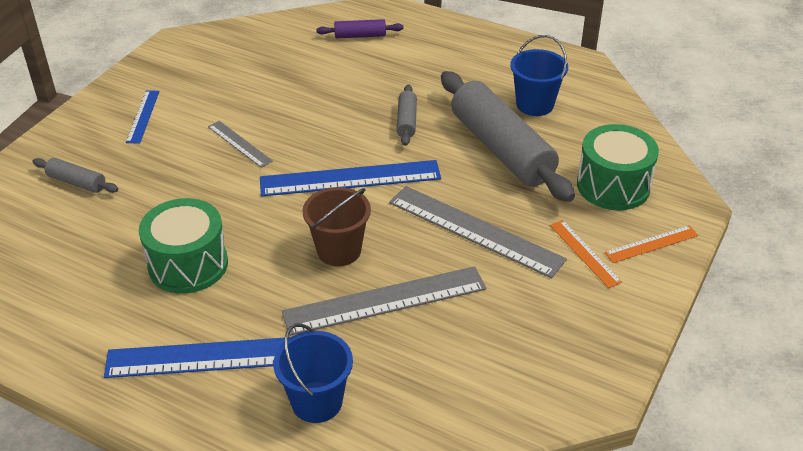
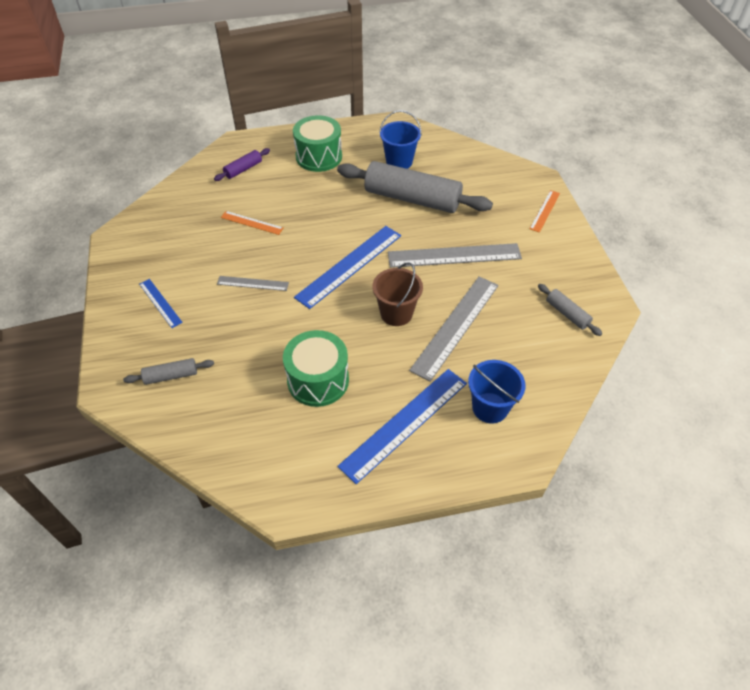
camera: 40 degrees left, 10 degrees up
(407, 121) = (339, 211): grey rolling pin -> grey rolling pin (567, 314)
(584, 253) = (521, 235): orange ruler -> orange ruler (251, 223)
(613, 186) = (492, 188): green drum -> green drum (319, 156)

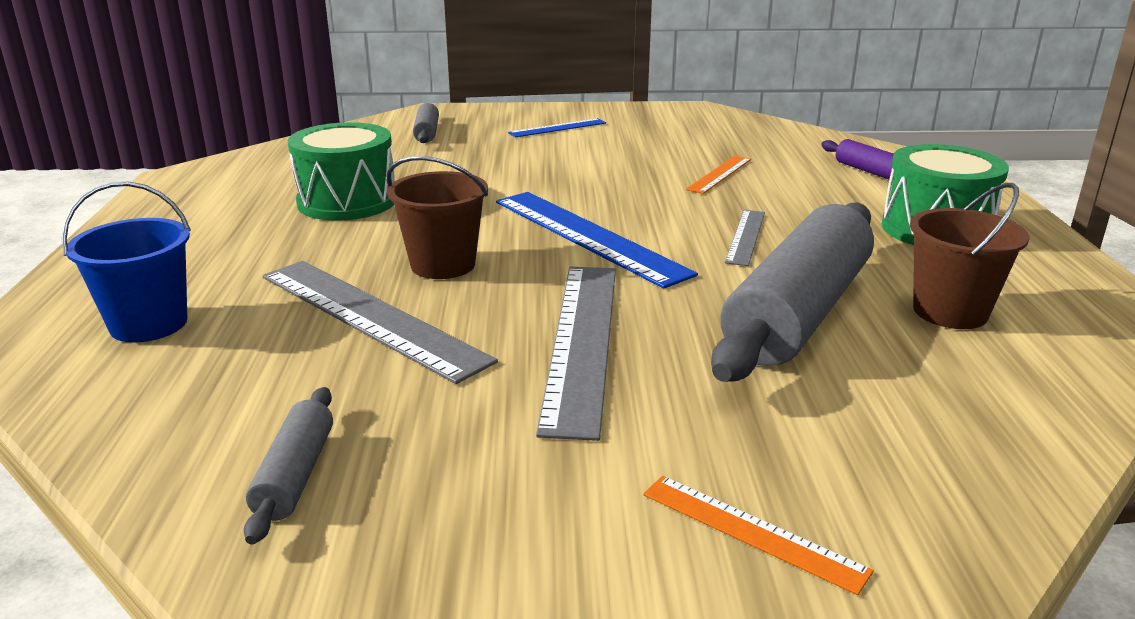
camera: 100 degrees right, 25 degrees down
(253, 283) = (573, 172): grey ruler -> grey ruler (746, 237)
(399, 162) = (950, 312): blue bucket -> brown bucket
(404, 423) = (205, 250): blue ruler -> none
(567, 314) = (295, 475): grey rolling pin -> grey rolling pin turned 60 degrees counterclockwise

